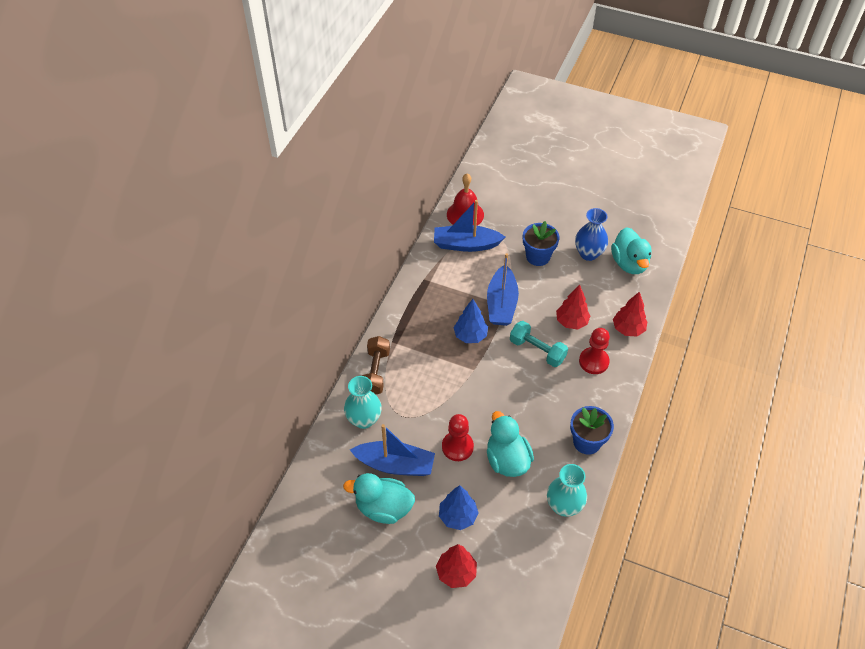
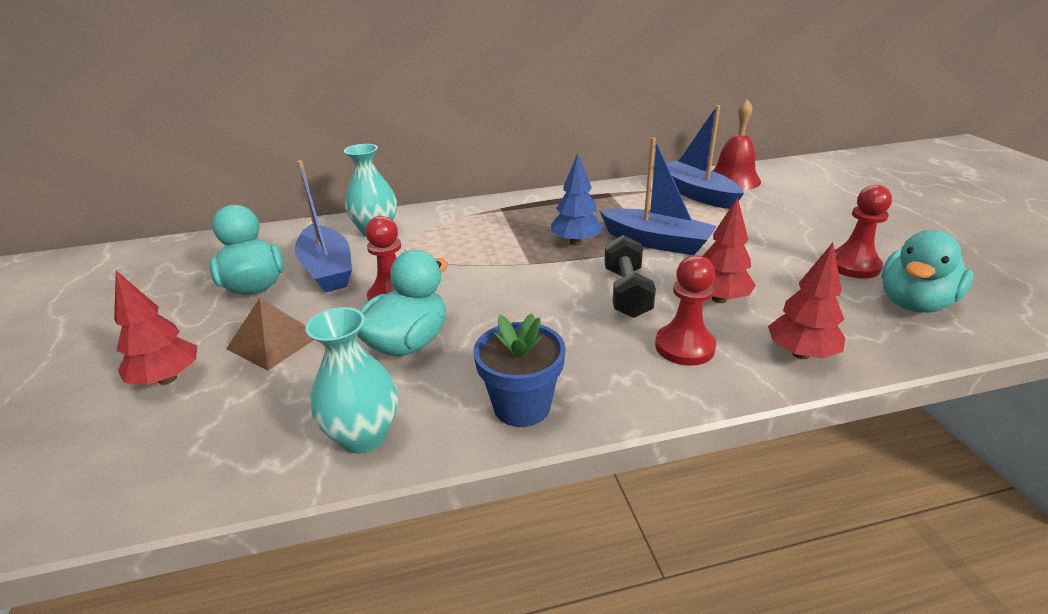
camera: 55 degrees right, 20 degrees down
(375, 372) = (448, 214): brown dumbbell -> none
(458, 516) = (274, 341): blue tree -> brown pyramid
(501, 303) = (656, 242): blue boat -> blue boat turned 120 degrees counterclockwise
(537, 350) = (626, 292): turquoise dumbbell -> black dumbbell
(538, 257) = (770, 236): blue flower pot -> none
(588, 253) = (853, 266): blue vase -> red pawn

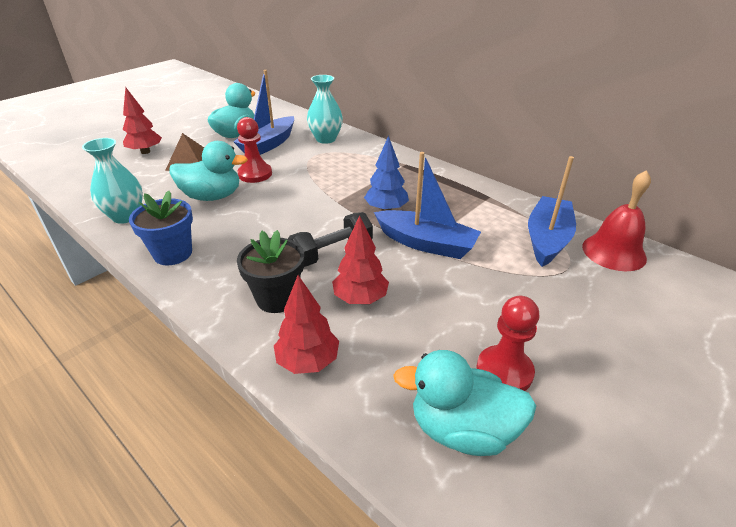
camera: 55 degrees right, 5 degrees up
(656, 242) = (426, 243): blue boat -> blue boat turned 60 degrees counterclockwise
(684, 347) = (277, 298): red pawn -> black flower pot

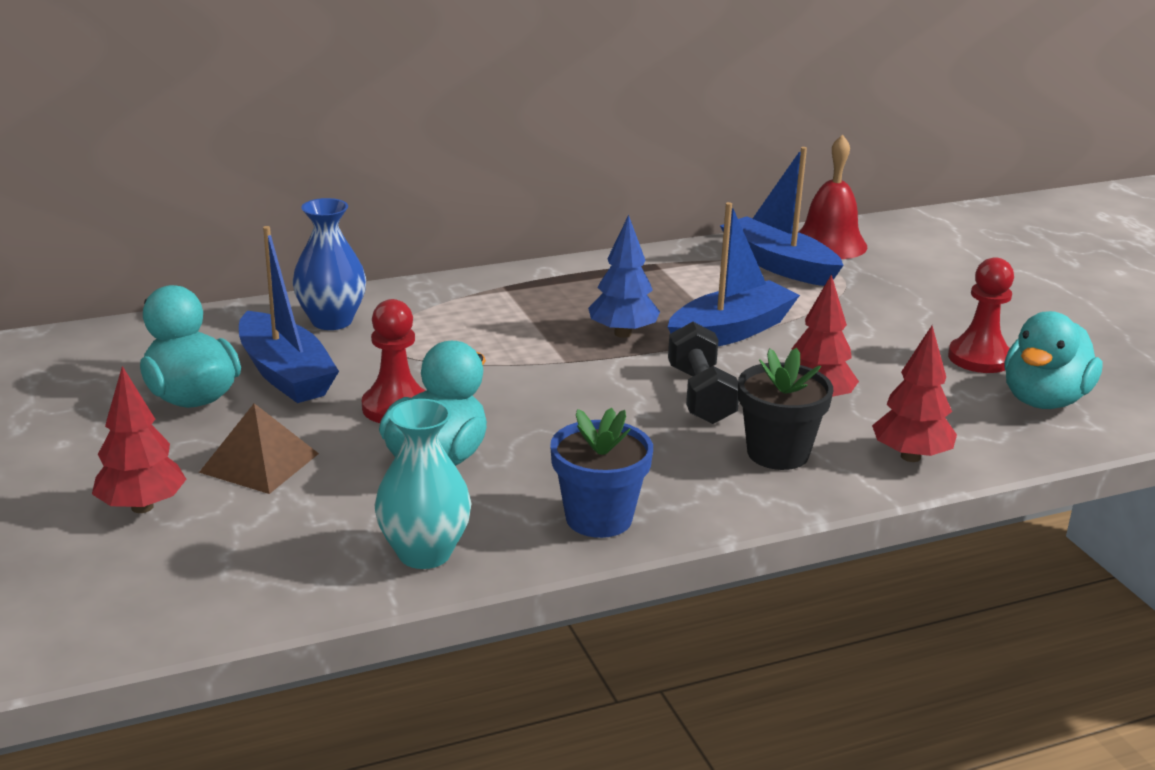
camera: 65 degrees left, 10 degrees down
(326, 139) = (332, 321): turquoise vase -> blue vase

